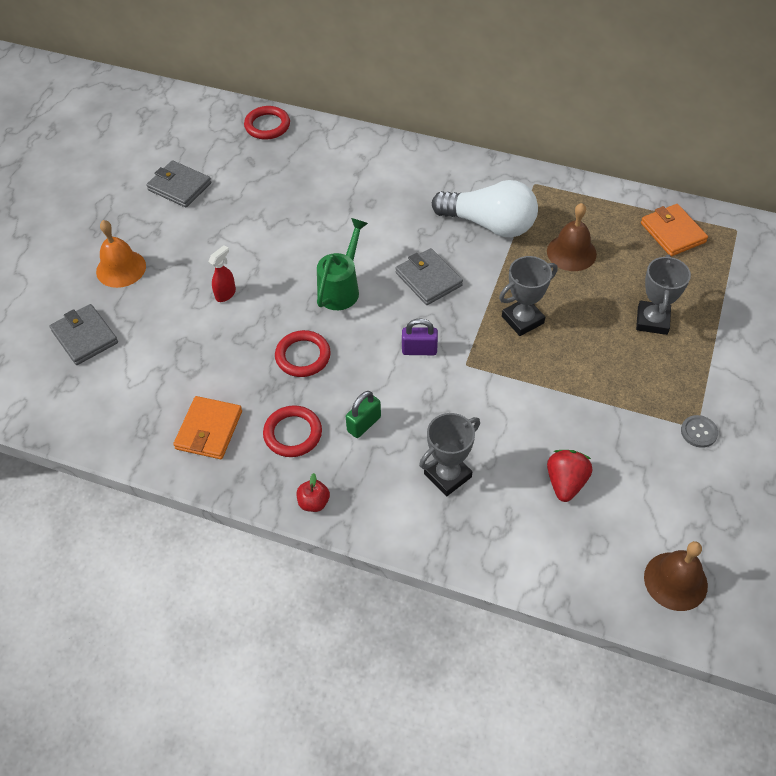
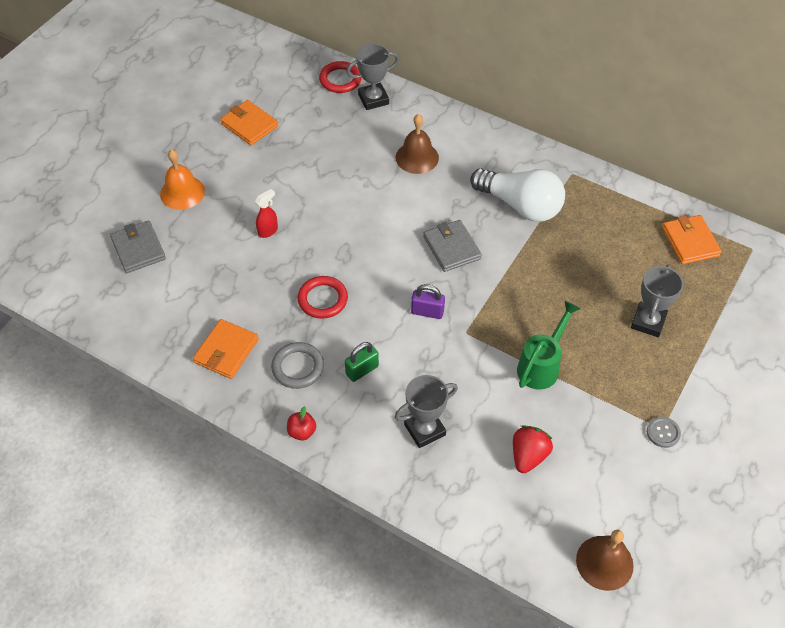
camera: 10 degrees right, 0 degrees up
(179, 186) = (249, 125): grey wallet -> orange wallet
(293, 433) = (298, 367): red ring -> grey ring
(341, 288) = (371, 242): green watering can -> green watering can (542, 365)
(522, 320) = (528, 300): grey trophy -> grey trophy (373, 99)
(571, 252) = (589, 245): brown bell -> brown bell (417, 157)

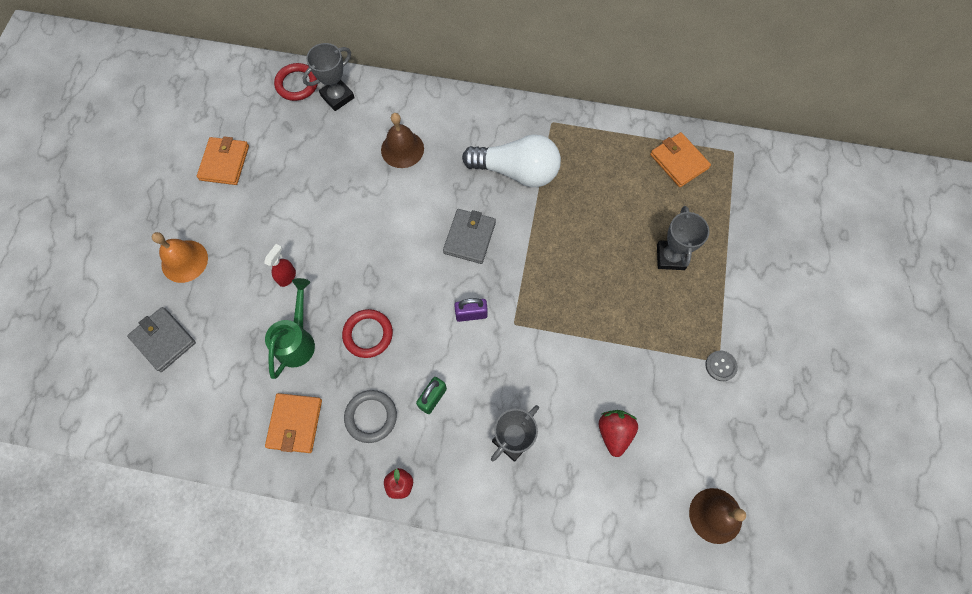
camera: 20 degrees left, 15 degrees up
(249, 125) = (225, 163): orange wallet -> orange wallet turned 75 degrees clockwise
(452, 248) = (469, 237): grey wallet -> grey wallet turned 60 degrees clockwise
(542, 365) = (594, 334): green watering can -> green watering can (298, 340)

